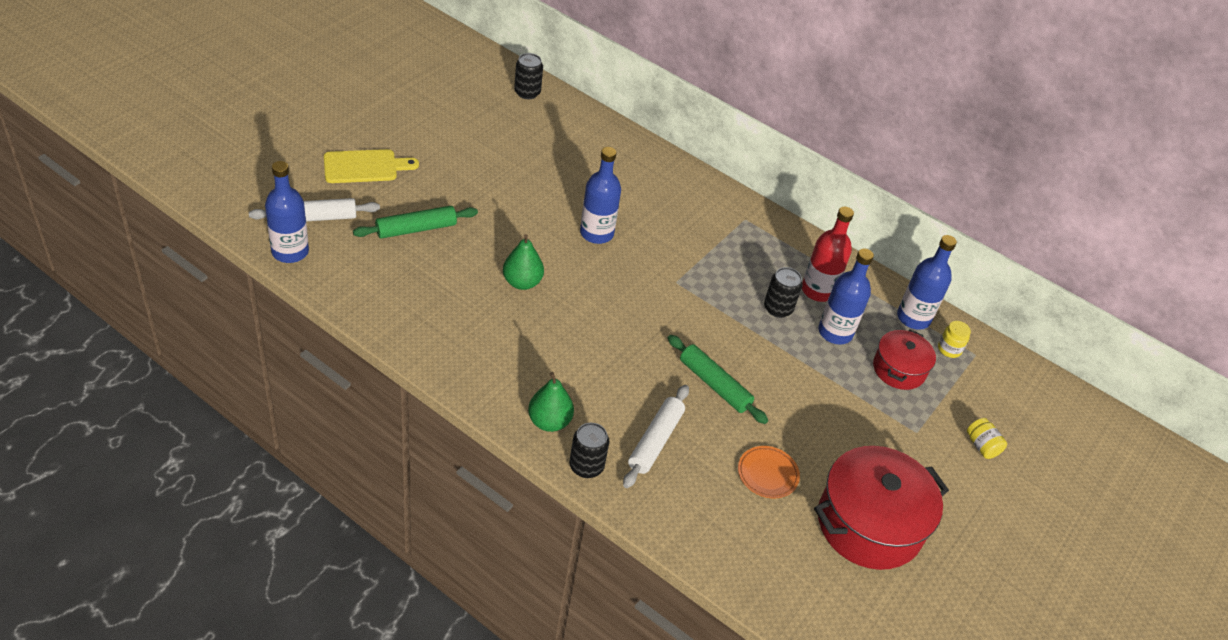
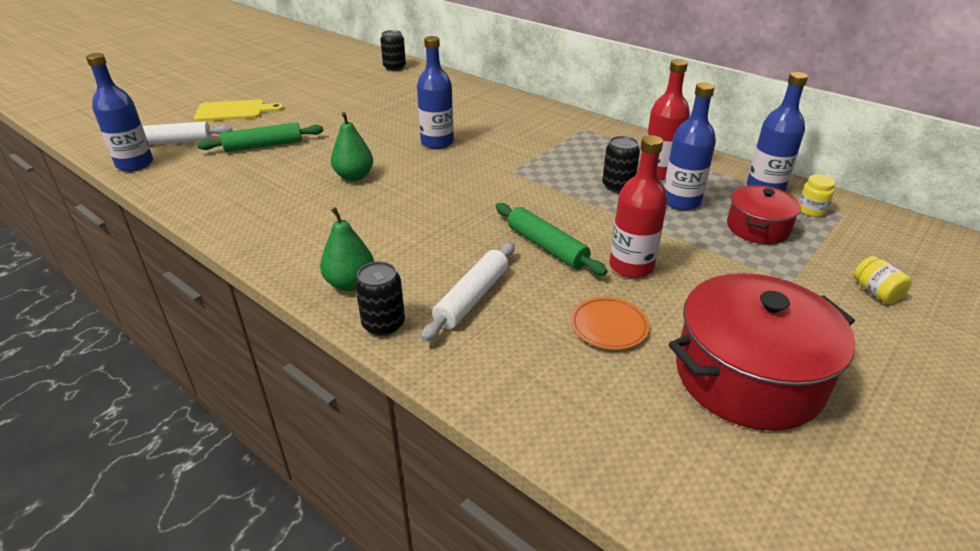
camera: 10 degrees right, 10 degrees down
(787, 411) = (631, 266): none -> red bottle

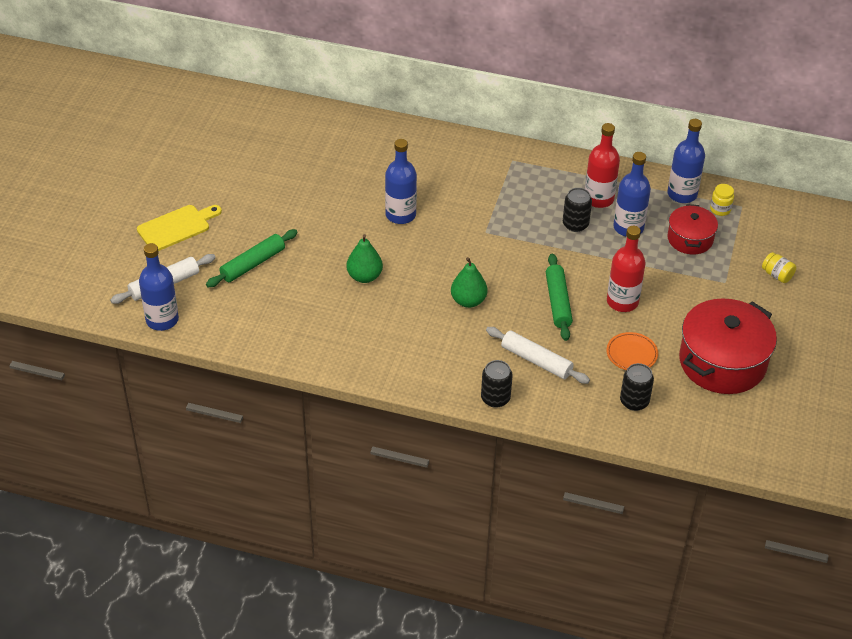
camera: 25 degrees left, 10 degrees up
(350, 283) = (449, 376): green pear -> green pear (468, 301)
(394, 67) = (273, 113): black can -> black can (634, 401)
(472, 298) = (536, 361): white rolling pin -> white rolling pin turned 60 degrees counterclockwise
(546, 247) = (558, 302): green rolling pin -> green rolling pin turned 60 degrees clockwise

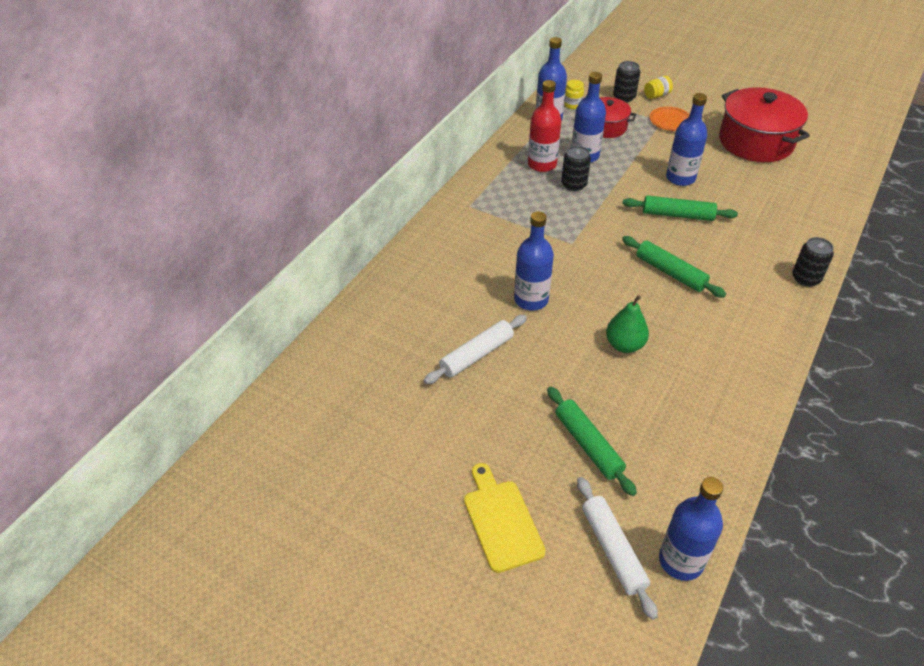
camera: 75 degrees left, 0 degrees up
(468, 301) = (670, 272): green pear -> green rolling pin
(536, 361) = (755, 243): white rolling pin -> white rolling pin (476, 355)
(622, 302) = (680, 178): red bottle -> blue bottle
(631, 354) = (746, 186): orange plate -> orange plate (670, 121)
(634, 401) = (804, 196): black can -> black can (624, 97)

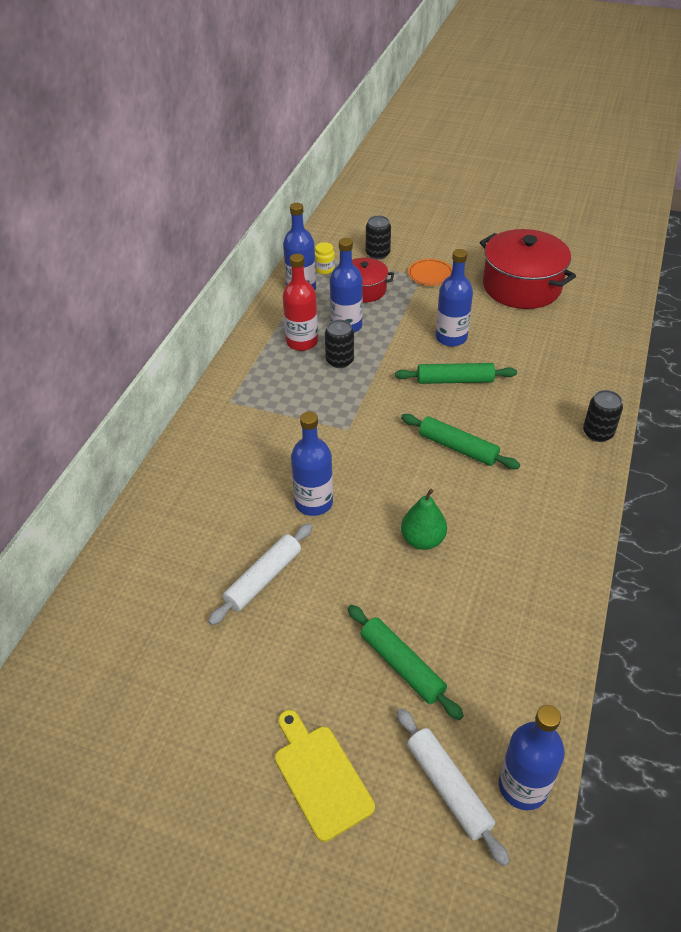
camera: 10 degrees left, 0 degrees up
(656, 95) = (411, 247): yellow jar -> none

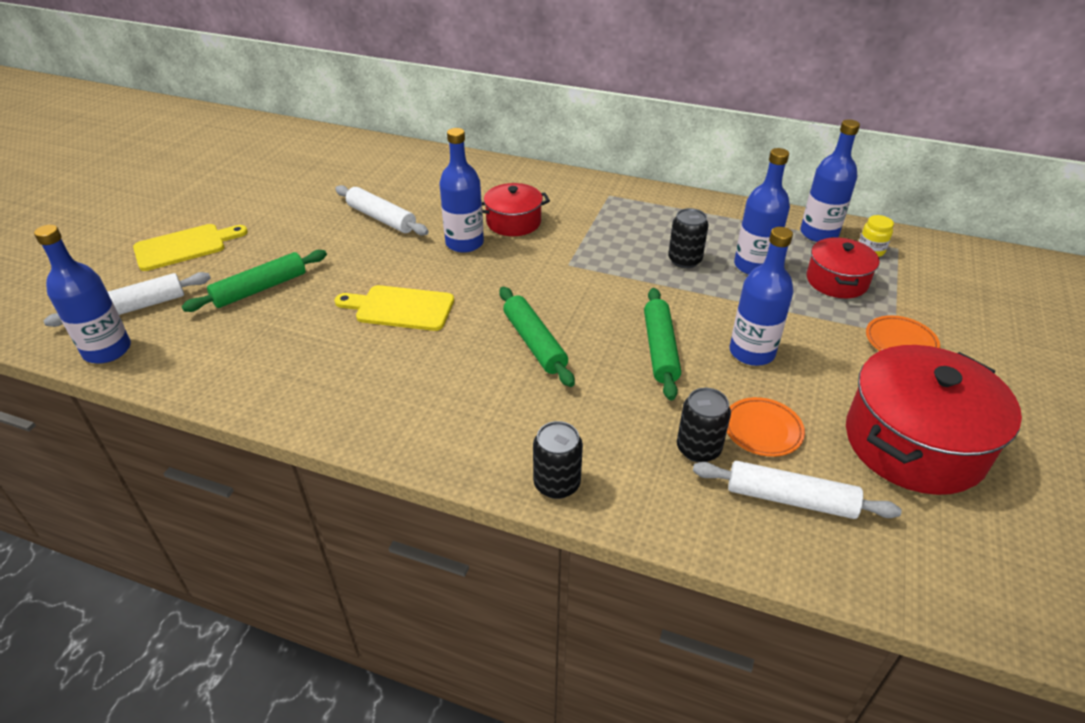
camera: 90 degrees right, 5 degrees down
(276, 468) = (513, 222): none -> red pot
(302, 342) = (714, 235): red bottle -> none
(377, 254) = (931, 295): black can -> black can (698, 449)
(422, 540) = (400, 308): green pear -> yellow cutting board
(458, 447) = (534, 343): green rolling pin -> green rolling pin turned 60 degrees counterclockwise
(525, 341) = (762, 430): none -> orange plate
(578, 337) = (790, 499): none -> white rolling pin

